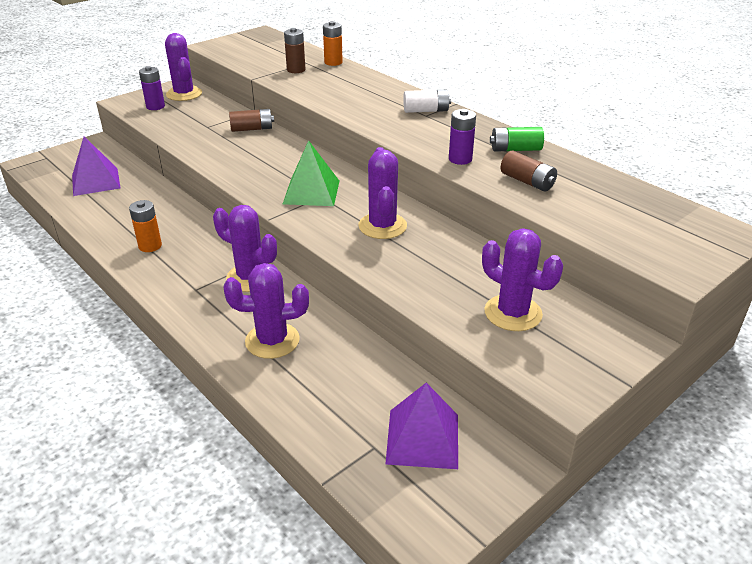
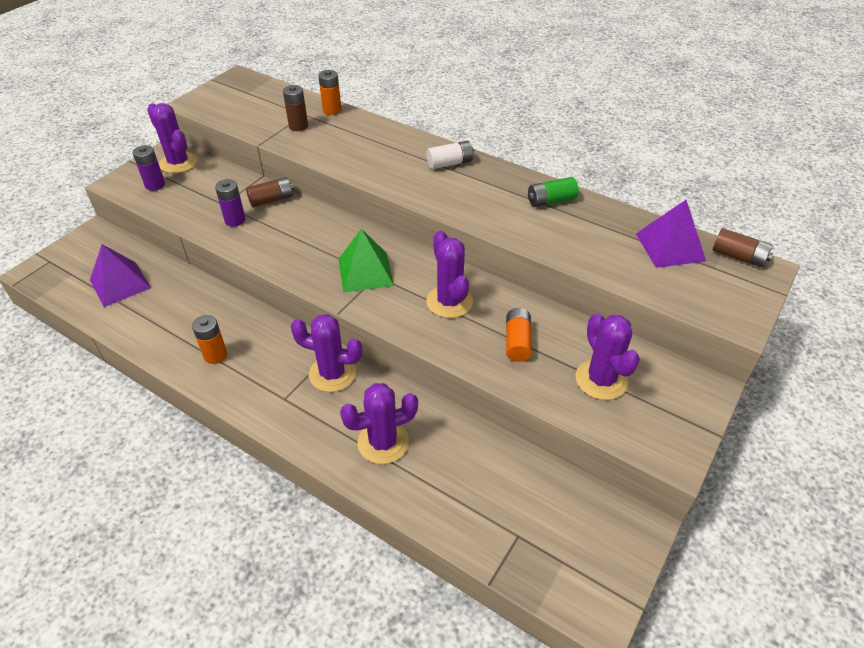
camera: 15 degrees left, 10 degrees up
(423, 438) = (556, 516): purple pyramid -> purple pyramid (670, 247)
(437, 268) = (517, 342): none -> orange battery
(460, 159) = (506, 221): purple battery -> purple battery (235, 220)
(513, 313) = (601, 380): purple cactus -> purple cactus turned 45 degrees clockwise
(527, 181) = (576, 239): brown battery -> brown battery (738, 256)

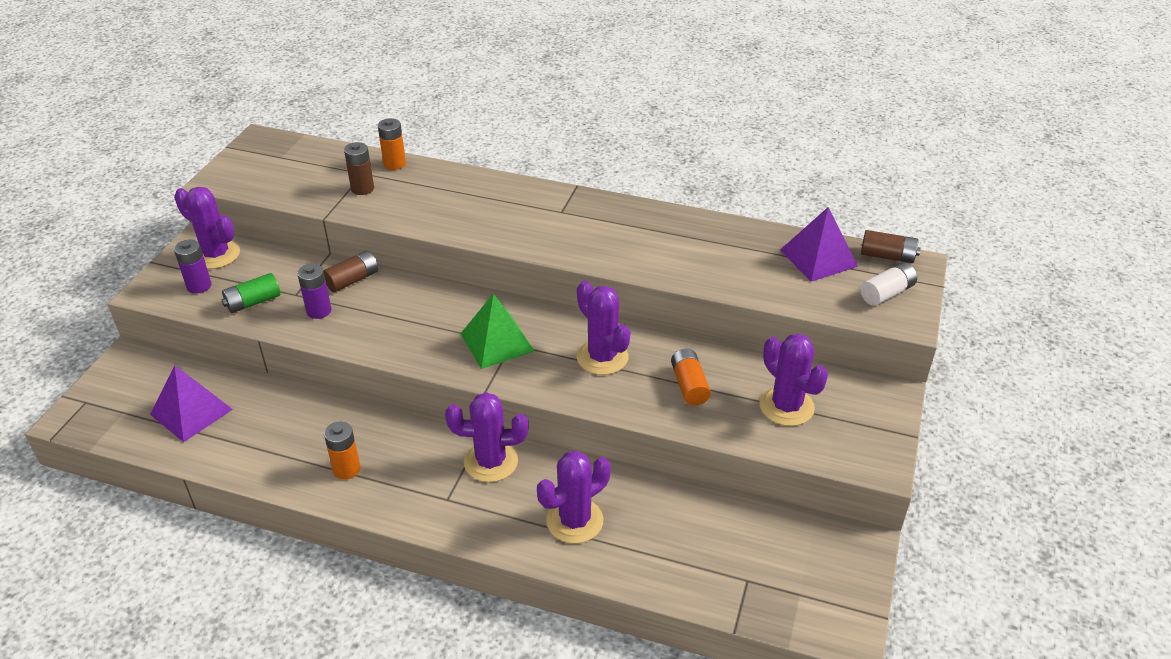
camera: 15 degrees left, 5 degrees down
(450, 163) = (556, 205): white battery -> white battery (886, 293)
(551, 200) = (681, 229): green battery -> green battery (253, 302)

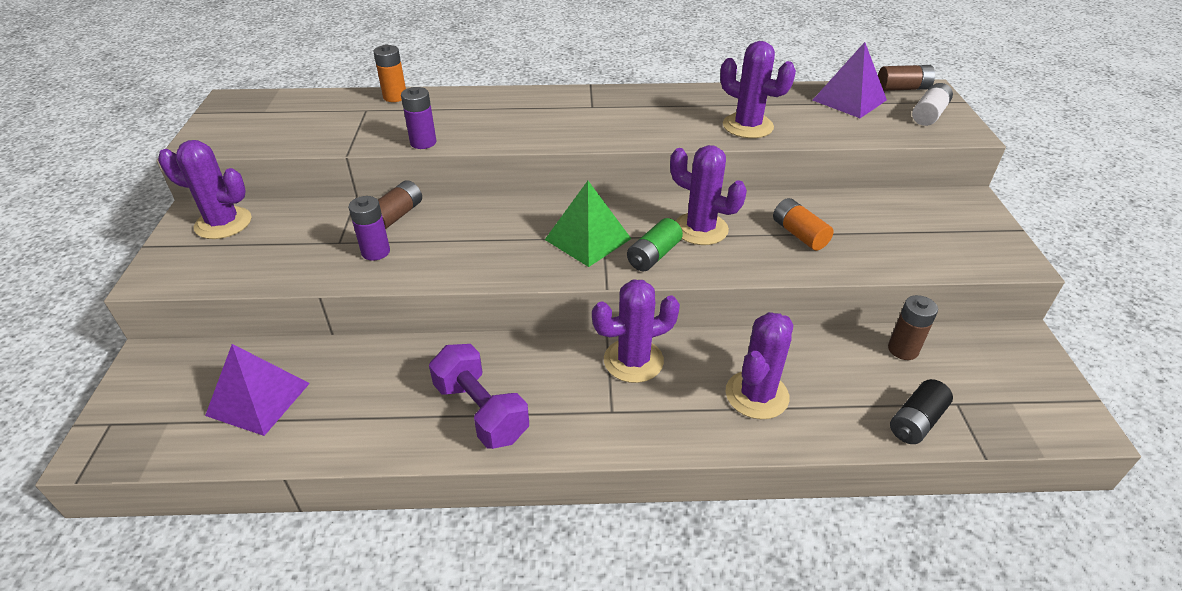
camera: 20 degrees left, 0 degrees up
(199, 286) = (217, 258): purple battery -> purple battery (423, 142)
(253, 302) = (293, 260): green battery -> green battery (654, 255)
(346, 469) = (481, 411): orange battery -> purple dumbbell
(362, 188) = (374, 122): brown battery -> brown battery (903, 349)
(696, 584) = (916, 421): none -> black battery
(786, 406) = (897, 231): purple cactus -> purple cactus (747, 126)

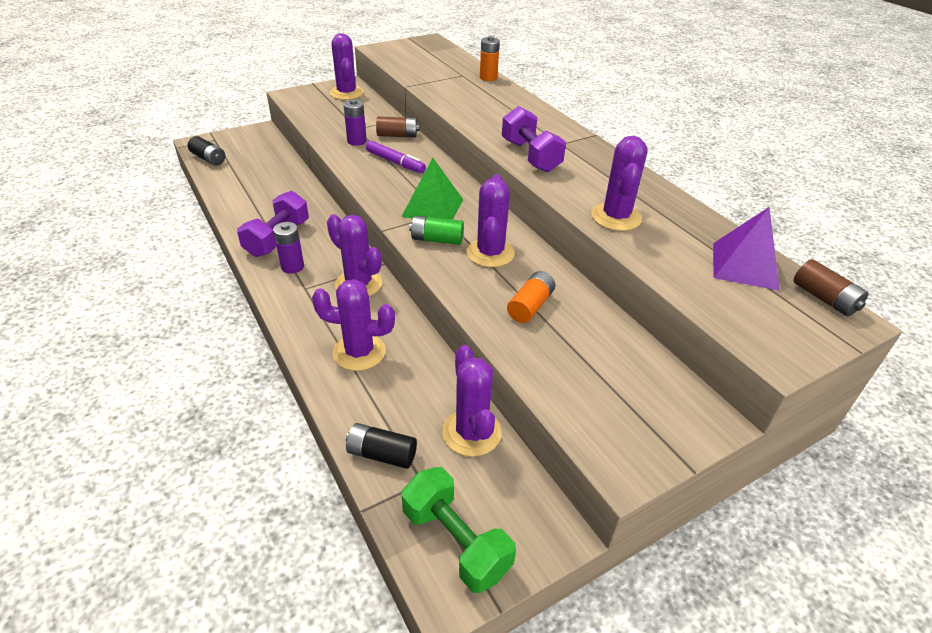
camera: 60 degrees right, 0 degrees up
(172, 444) = (209, 159): none -> black battery
(258, 399) = (249, 168): purple pyramid -> none
(423, 142) = (443, 102): purple battery -> purple battery (292, 267)
(462, 236) = (395, 162): none -> purple marker
(603, 130) = (530, 156): none -> purple dumbbell
(903, 349) = (471, 432): brown battery -> purple cactus
(928, 115) = (784, 325): white battery -> none
(1029, 403) = (456, 541): none -> green dumbbell

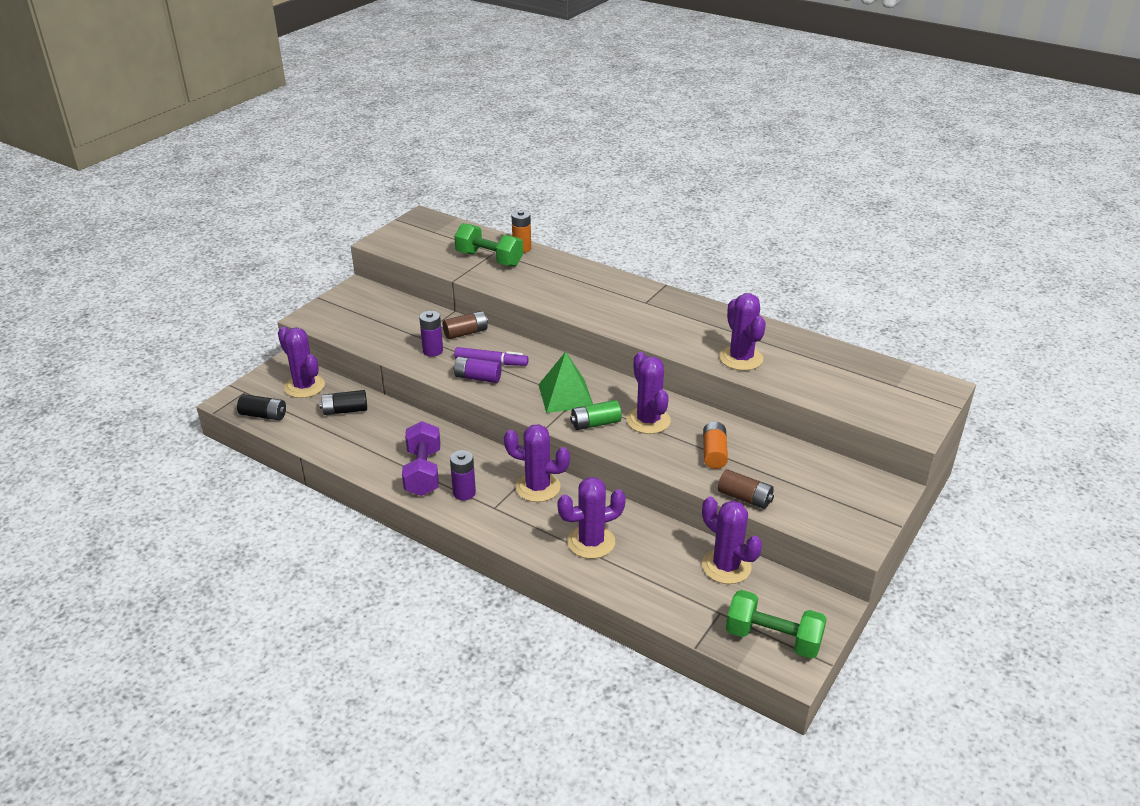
camera: 25 degrees left, 5 degrees down
(346, 93) = (367, 299): purple cactus -> purple cactus (304, 386)
(371, 171) = (477, 378): none -> purple battery
(381, 454) = (676, 607): black battery -> black battery (345, 410)
(452, 79) = (489, 259): none -> green dumbbell
(530, 156) = (631, 323): purple dumbbell -> none
(745, 266) = (855, 369): purple pyramid -> none
(824, 298) = (919, 377): brown battery -> brown battery (744, 498)

